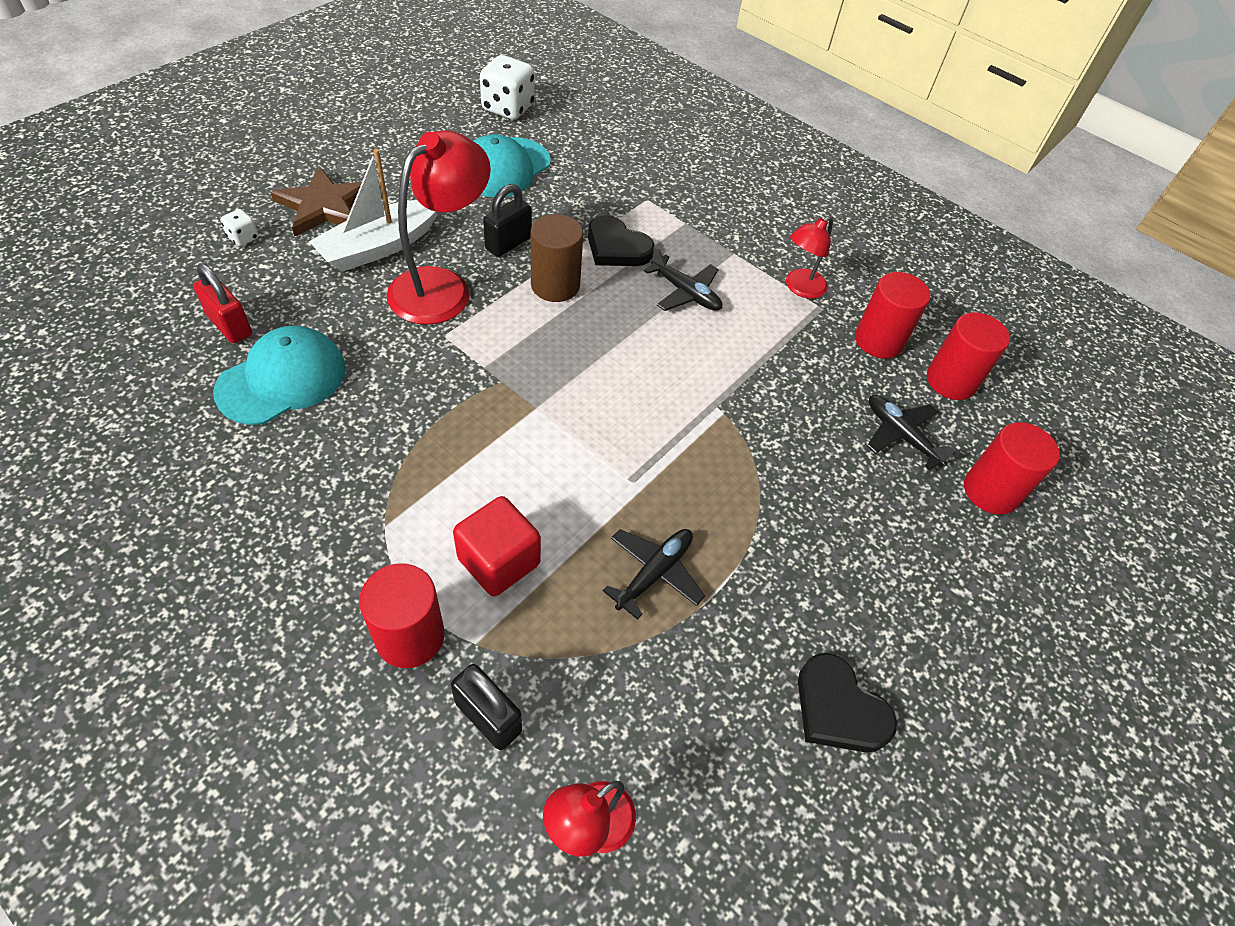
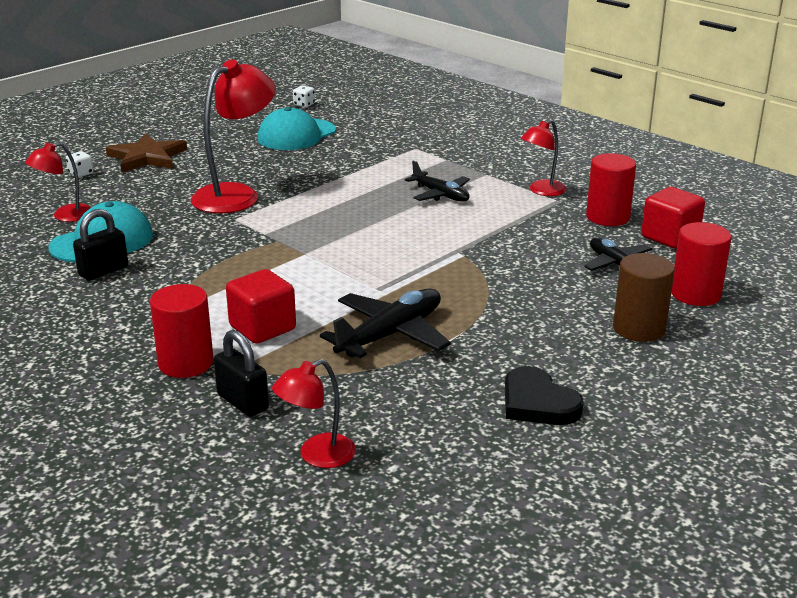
camera: 10 degrees right, 25 degrees down
(230, 325) = (65, 216): red padlock -> red lamp
(379, 246) = (188, 176): white boat -> none
(508, 108) = (304, 105): white dice -> white dice, size x0.49
(508, 243) = (294, 172): black padlock -> black padlock (103, 271)
(555, 285) = (330, 193): brown cylinder -> brown cylinder (639, 328)
(617, 247) = (385, 173): black heart -> none
(654, 573) = (391, 334): black plane -> black plane, size x1.51
(951, 381) = (670, 237): red cylinder -> red cube

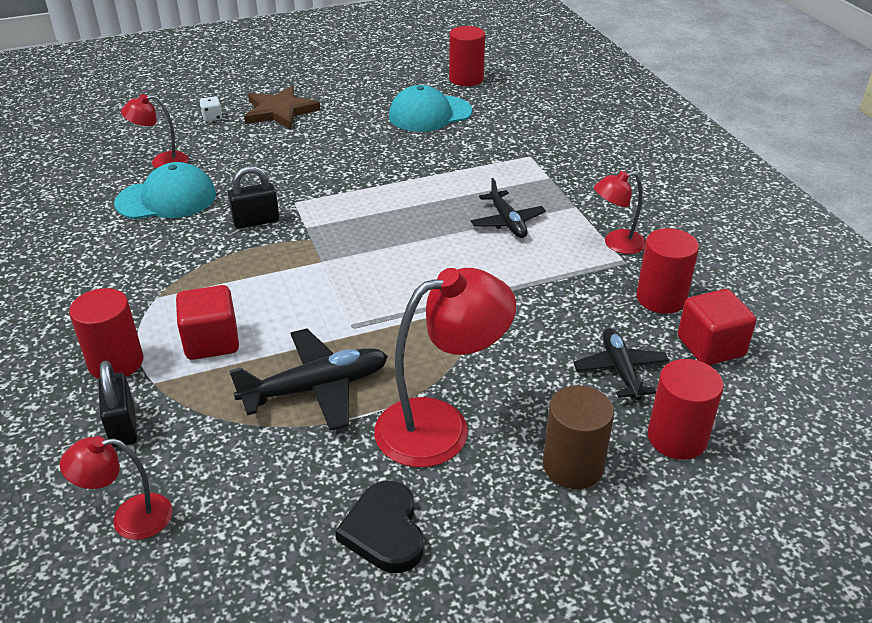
camera: 25 degrees right, 10 degrees up
(103, 271) = (140, 233): black padlock -> black padlock (256, 221)
(236, 195) = (319, 173): red lamp -> red lamp (440, 426)
(304, 105) = (466, 79): white dice -> red cylinder

